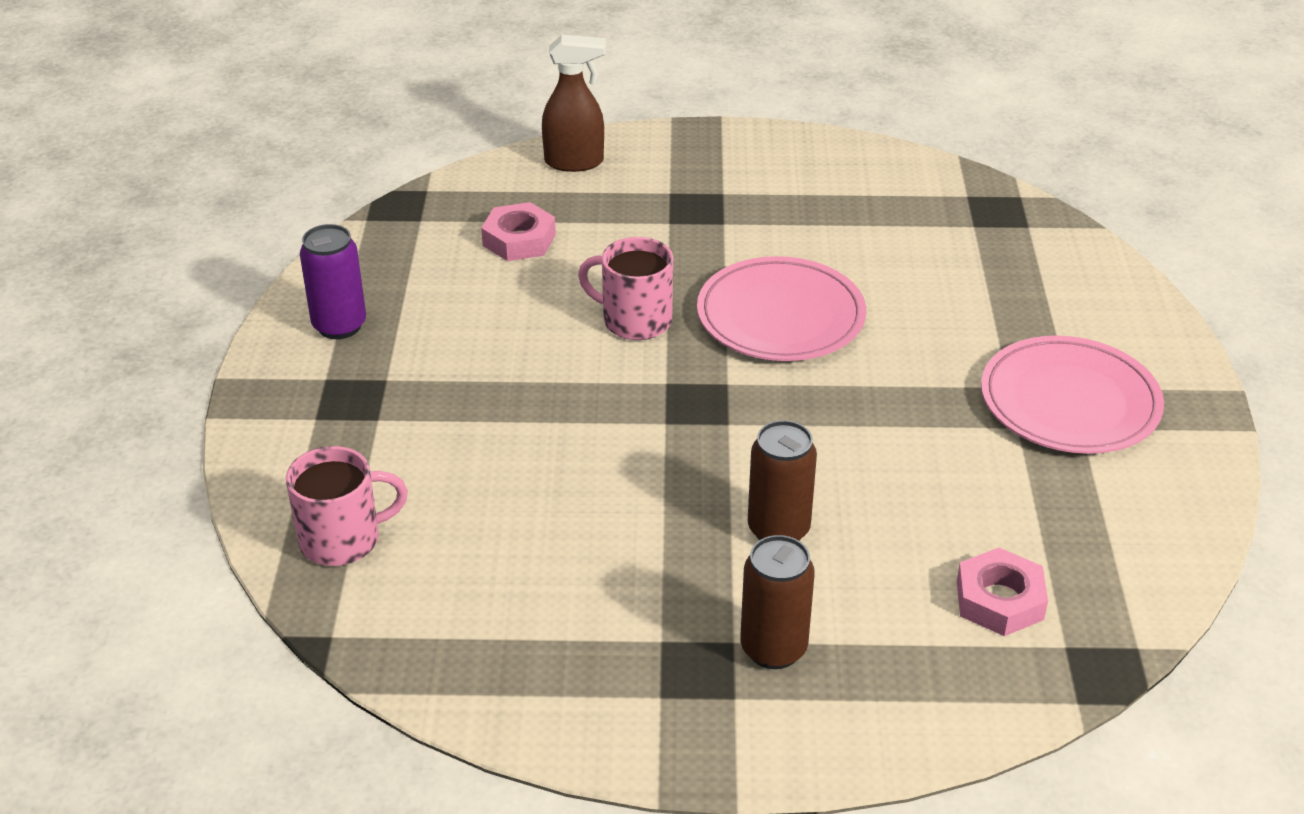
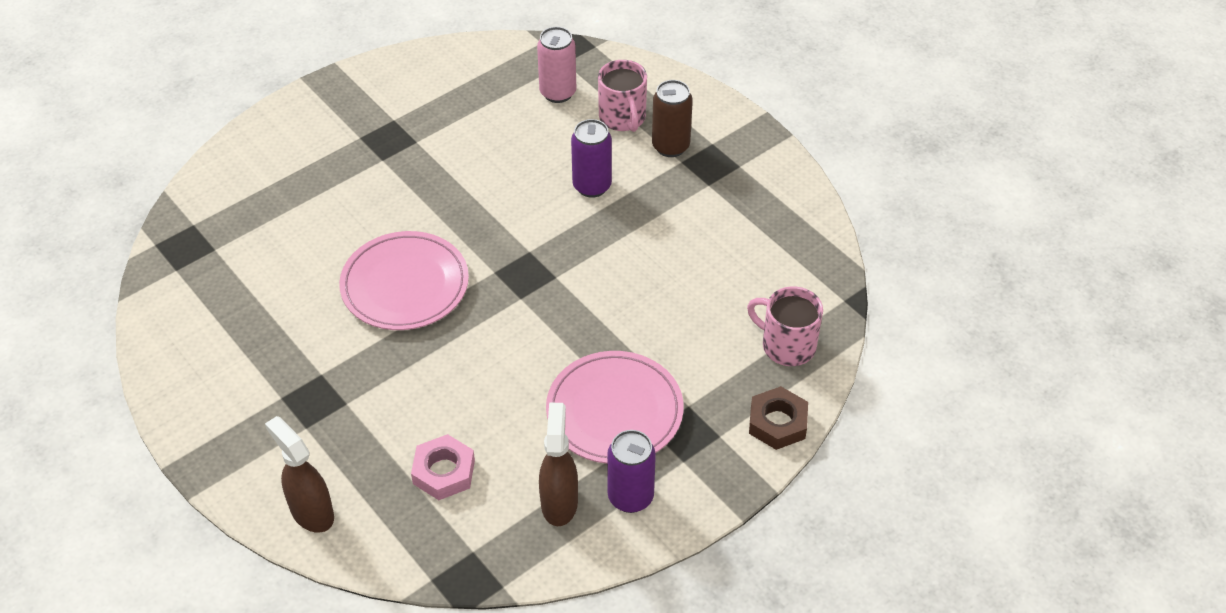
camera: 130 degrees left, 10 degrees up
(269, 467) = (777, 423): none -> brown nut
(395, 284) = (559, 503): none -> brown spray bottle
(634, 320) = (475, 350): pink mug -> pink mug (623, 118)
(778, 530) = (592, 186): brown can -> purple can
(999, 600) = (558, 93): pink nut -> pink can
(1069, 402) = (374, 132): pink plate -> pink plate (614, 411)

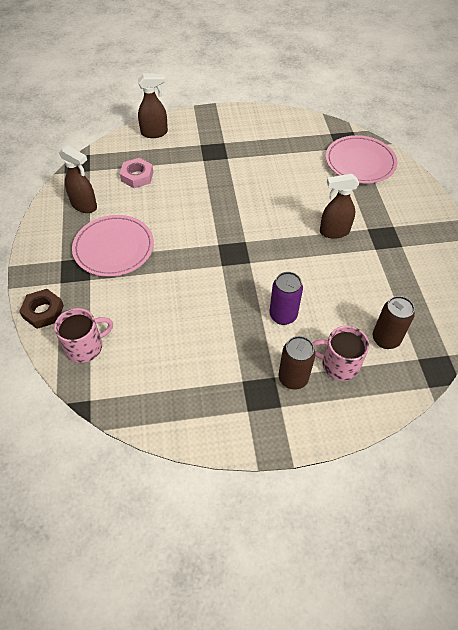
camera: 120 degrees right, 5 degrees up
(405, 285) = (262, 204): pink plate -> pink plate (360, 162)
(411, 190) = (334, 232): none -> brown spray bottle
(558, 93) = (385, 339): pink can -> brown can
(630, 497) = (62, 231): purple can -> none

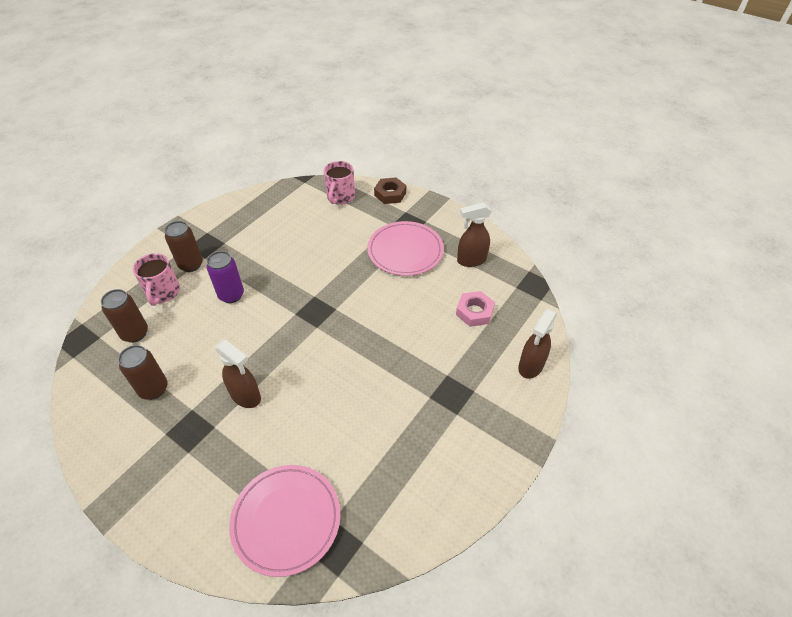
camera: 135 degrees right, 5 degrees down
(334, 232) = (246, 396): brown spray bottle -> brown spray bottle turned 90 degrees clockwise
(338, 364) = (163, 293): pink mug -> pink mug turned 120 degrees clockwise
(394, 280) = (154, 389): none -> brown can

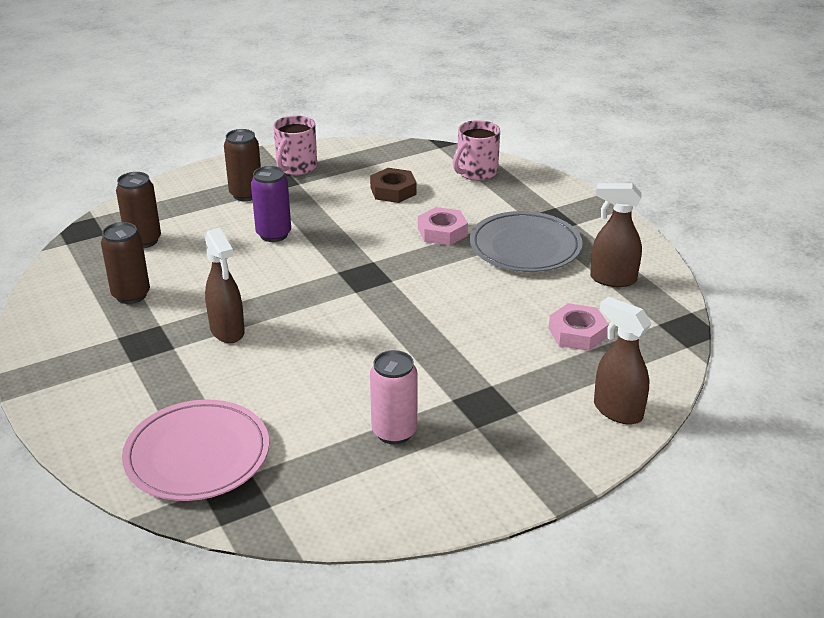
camera: 25 degrees right, 15 degrees down
(163, 293) = (198, 212): pink mug -> pink mug (296, 167)
(346, 255) = (442, 232): none -> pink nut
(390, 194) = (546, 184): brown nut -> brown nut (393, 191)
(405, 251) = (525, 247): pink plate -> grey plate
(408, 440) = (394, 432): none -> pink can
(530, 366) = (617, 411): brown spray bottle -> brown spray bottle turned 75 degrees clockwise

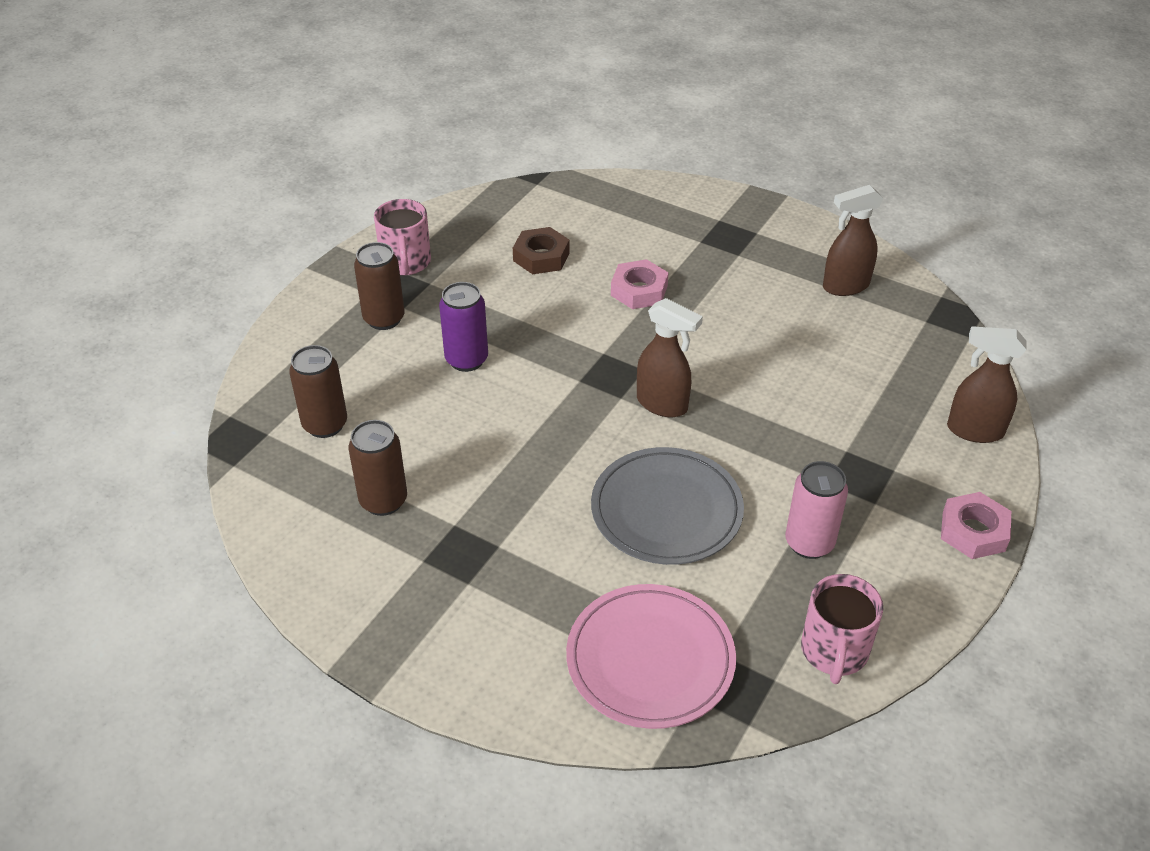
camera: 30 degrees left, 10 degrees up
(227, 331) = (536, 501): brown spray bottle -> brown spray bottle (662, 404)
(476, 172) = (604, 203): pink mug -> pink mug (834, 651)
(525, 247) = (734, 278): grey plate -> grey plate (666, 510)
(577, 333) = (868, 360): pink nut -> pink nut (973, 531)

